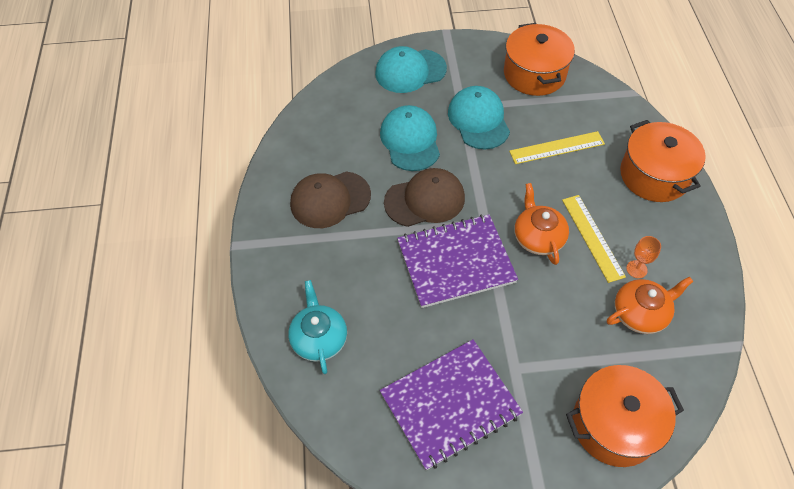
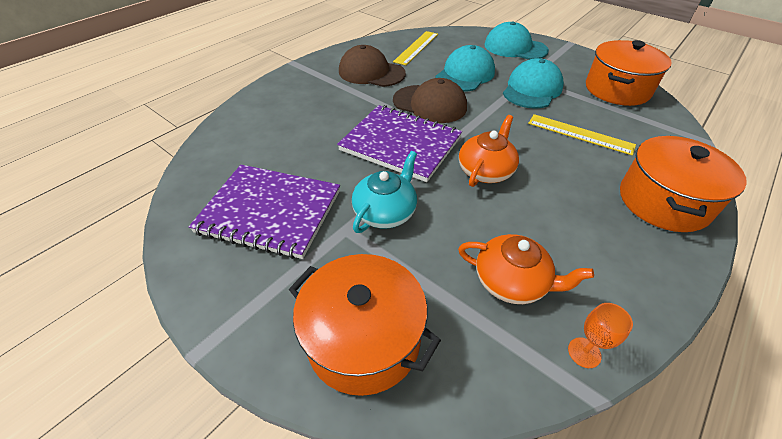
camera: 45 degrees right, 10 degrees down
(319, 339) = (259, 123): turquoise teapot -> turquoise teapot (385, 212)
(593, 237) = (537, 201): yellow ruler -> yellow ruler (416, 47)
(636, 269) = (553, 249): orange goblet -> orange goblet (584, 352)

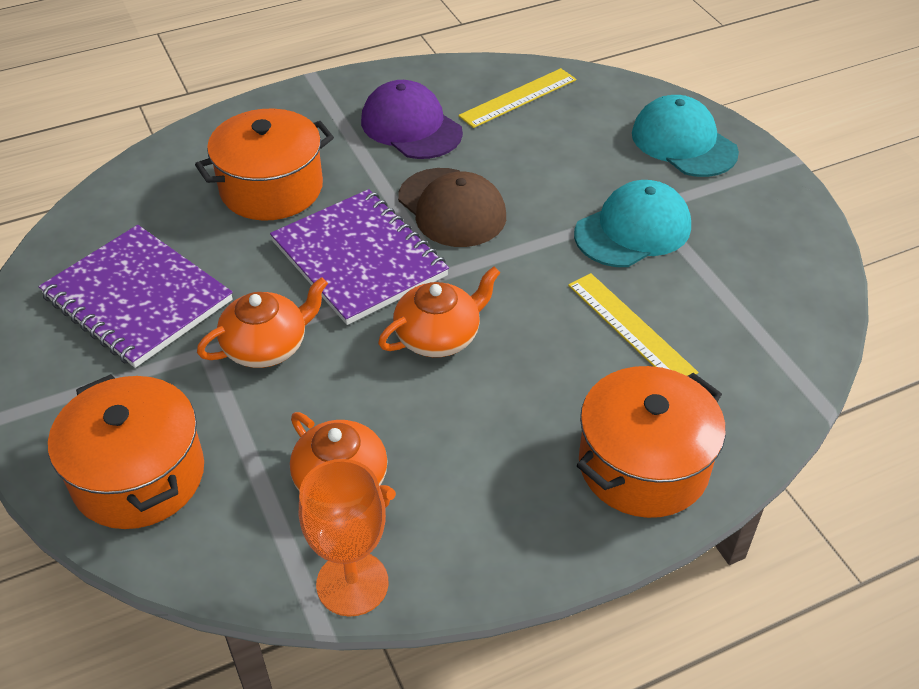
camera: 25 degrees right, 0 degrees up
(371, 72) = (411, 126): brown cap -> purple cap
(385, 212) = (267, 346): turquoise teapot -> orange teapot
(465, 74) = (551, 171): turquoise cap -> none
(584, 352) = (352, 583): orange goblet -> orange goblet, size x1.86
(617, 89) = (777, 273): orange pot -> orange pot (271, 188)

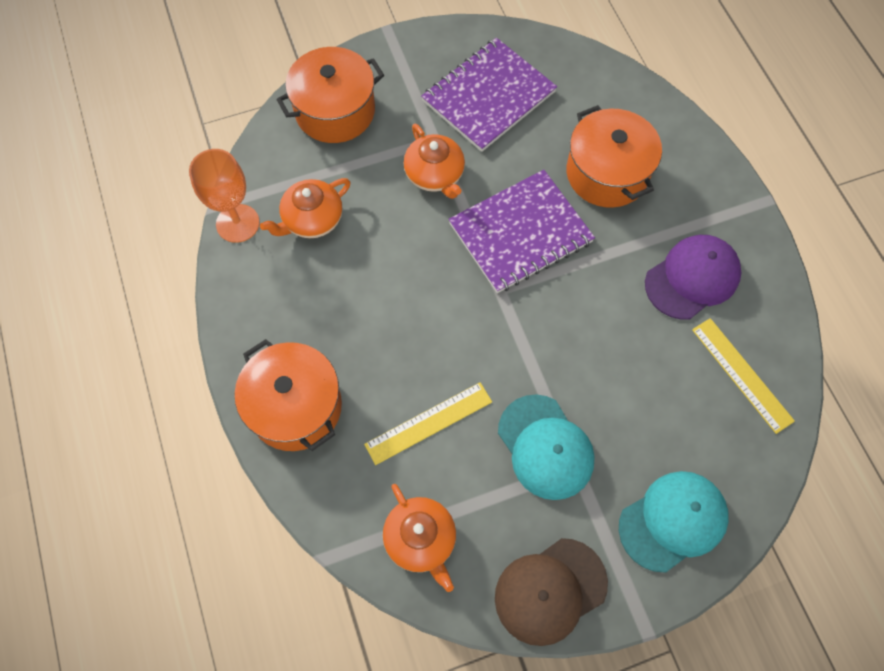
camera: 95 degrees right, 20 degrees up
(439, 336) = (433, 283): orange teapot -> orange teapot (421, 539)
(452, 208) = (579, 303): brown cap -> brown cap (550, 591)

